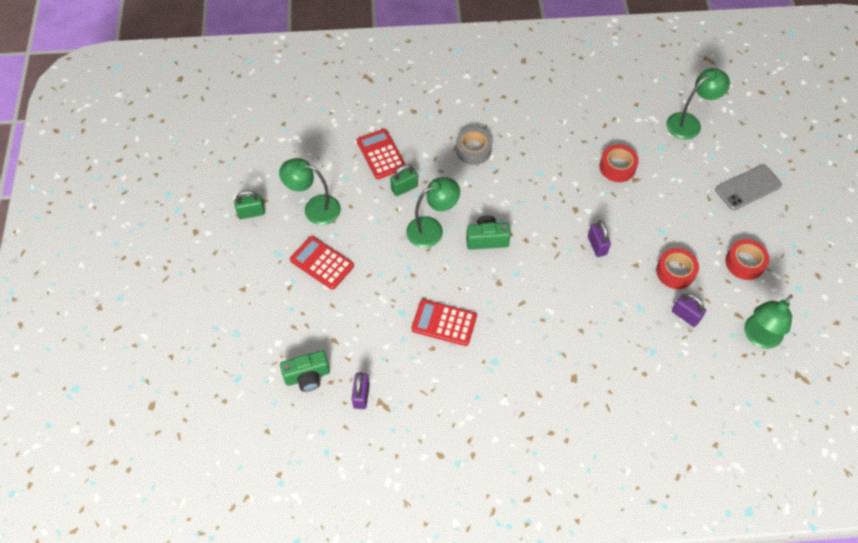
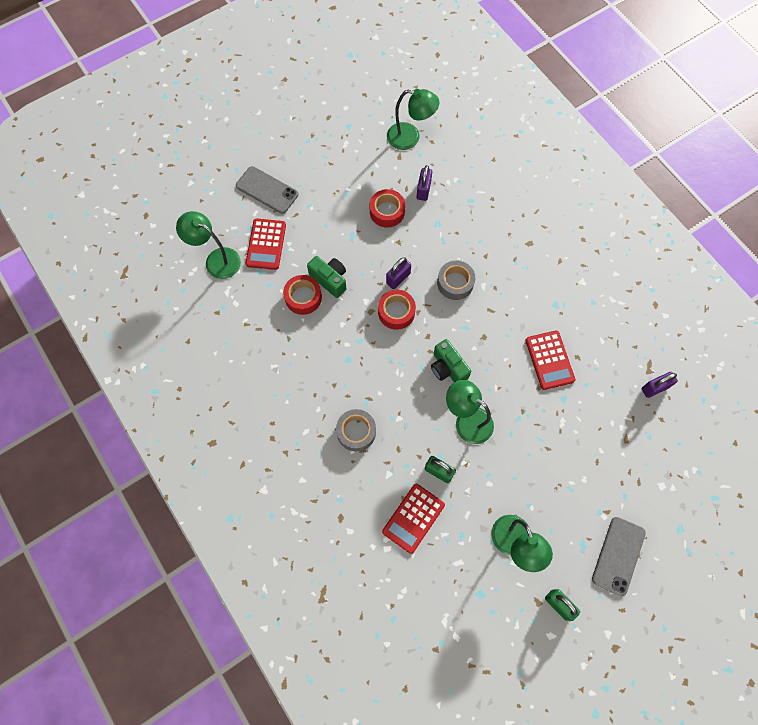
camera: 120 degrees left, 10 degrees up
(252, 274) = (618, 555): none -> grey phone
(307, 376) = (671, 440): green camera -> green camera (330, 280)
(322, 263) = (564, 498): red calculator -> red calculator (266, 244)
(566, 289) = (455, 283): none -> grey tape
(744, 263) = (347, 168): red tape -> red tape (396, 312)

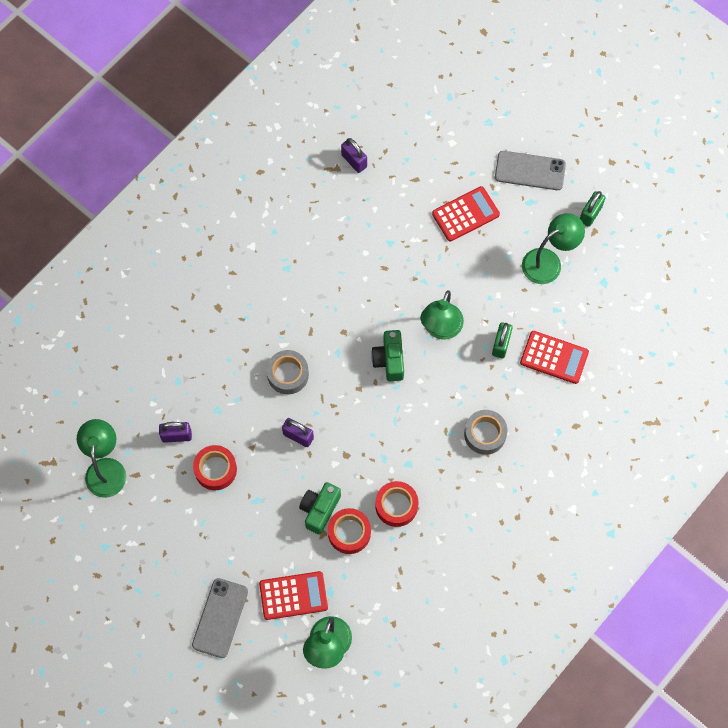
camera: 105 degrees left, 0 degrees up
(396, 312) = (339, 428): red tape -> red tape (396, 506)
(447, 368) = (389, 360): green camera -> green camera turned 135 degrees clockwise
(549, 360) = (352, 263): red calculator -> red calculator (465, 214)

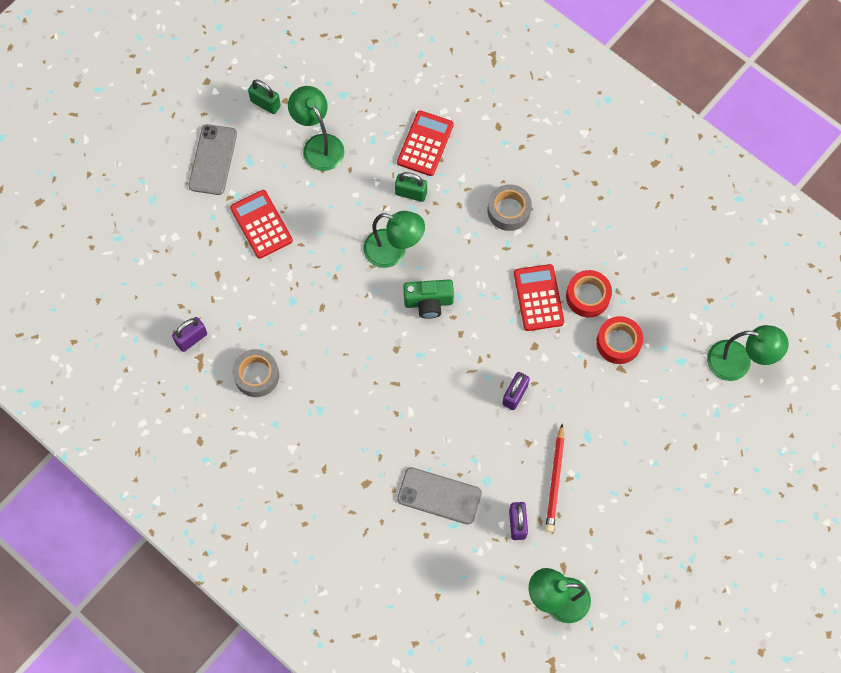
camera: 90 degrees left, 0 degrees up
(215, 469) = (555, 480): red tape -> red pencil
(220, 618) = (716, 471): grey phone -> grey phone (439, 496)
(288, 374) = (445, 406): grey tape -> grey tape (256, 375)
(293, 595) = (687, 397): red calculator -> red calculator (538, 298)
(319, 510) = (595, 372): green camera -> none

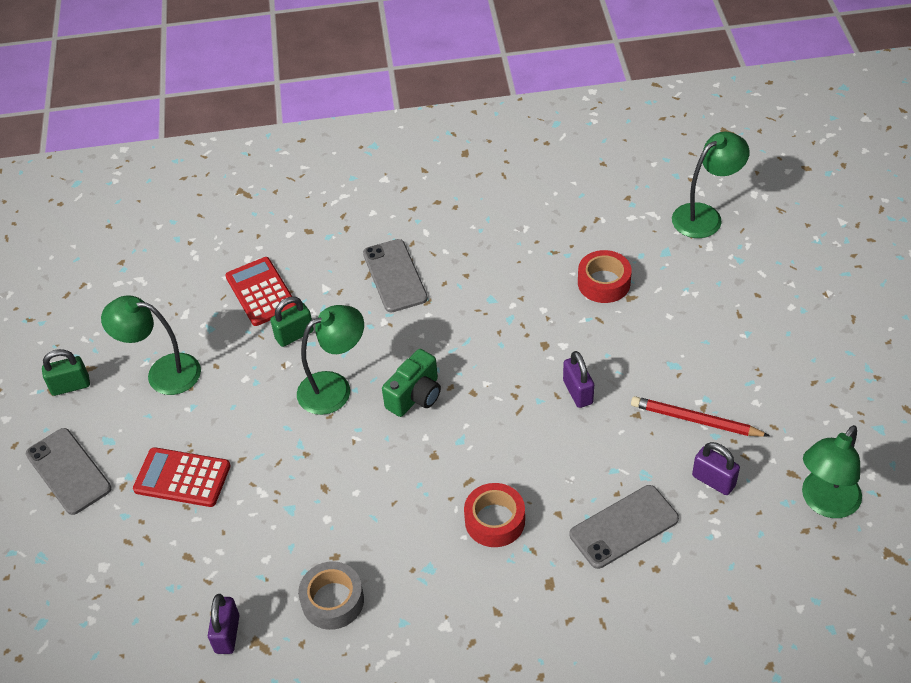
camera: 45 degrees left, 20 degrees down
(508, 211) = (394, 276): grey tape -> grey phone
(538, 298) = (501, 310): red calculator -> none
(555, 480) = (695, 420): red pencil -> red pencil turned 150 degrees clockwise
(587, 296) = (537, 275): red tape -> red tape (495, 520)

